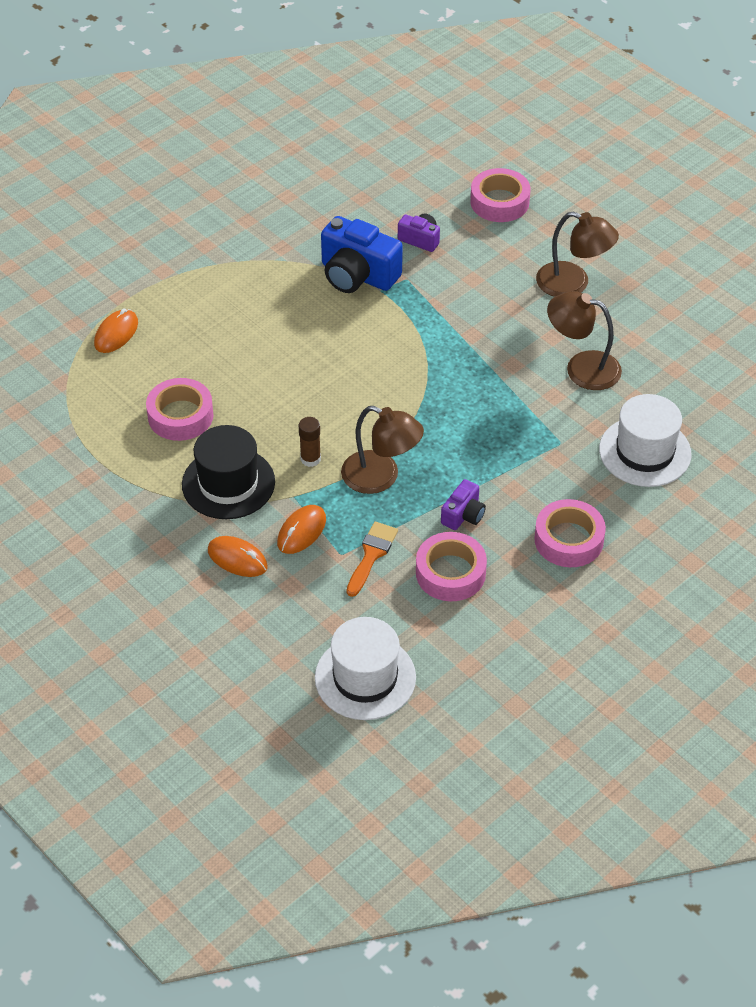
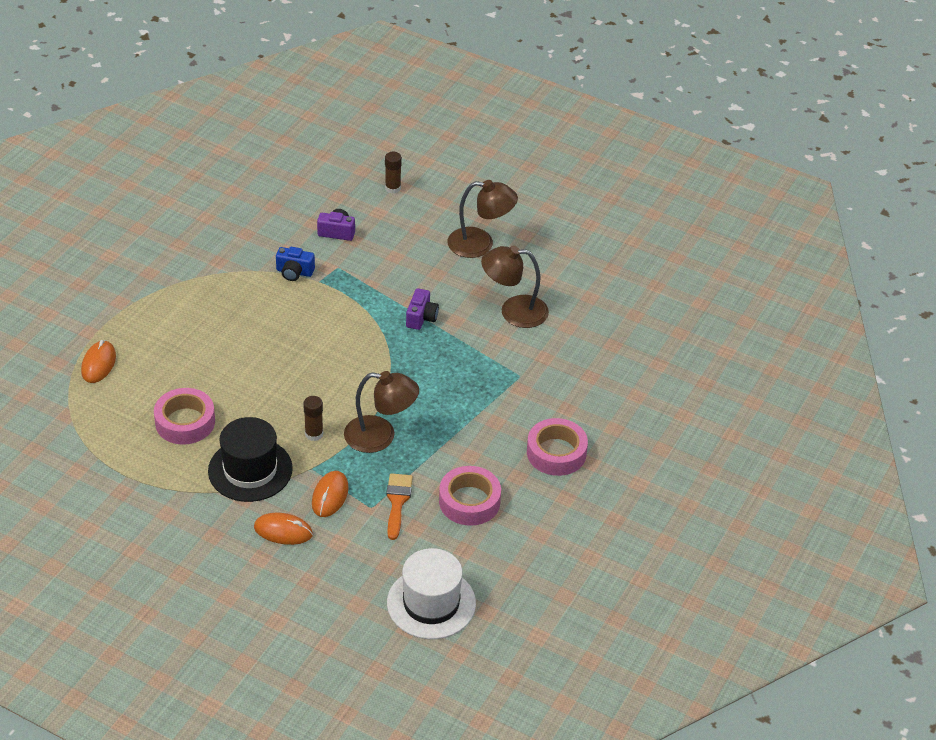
camera: 20 degrees left, 5 degrees down
(357, 275) = (294, 272): blue camera -> blue camera, size x0.52
(463, 515) = (462, 452): purple camera -> purple camera (421, 317)
(499, 202) = (393, 188): pink tape -> brown glue stick
(645, 452) = (591, 369): white hat -> none

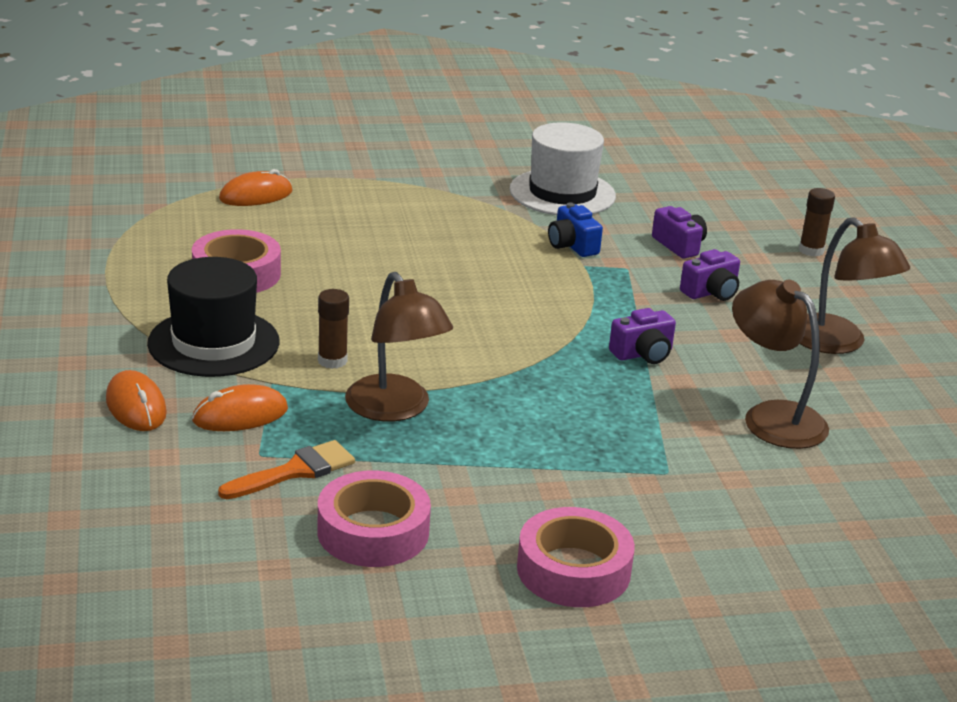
camera: 50 degrees right, 15 degrees down
(393, 254) = (711, 292): none -> purple camera
(431, 603) = (133, 583): white hat -> white hat (562, 193)

